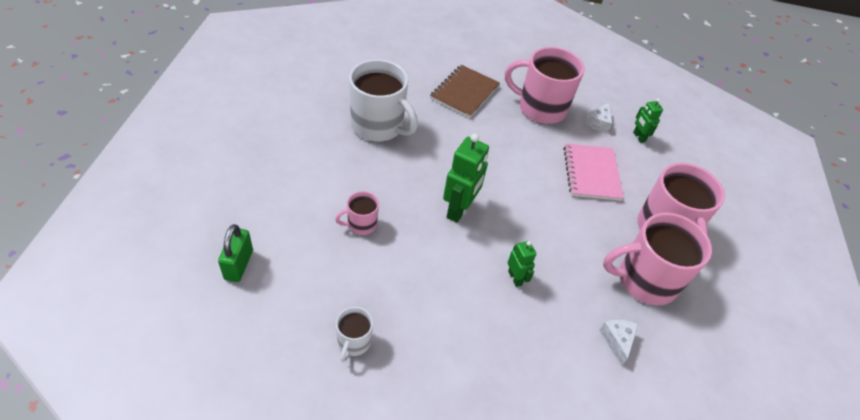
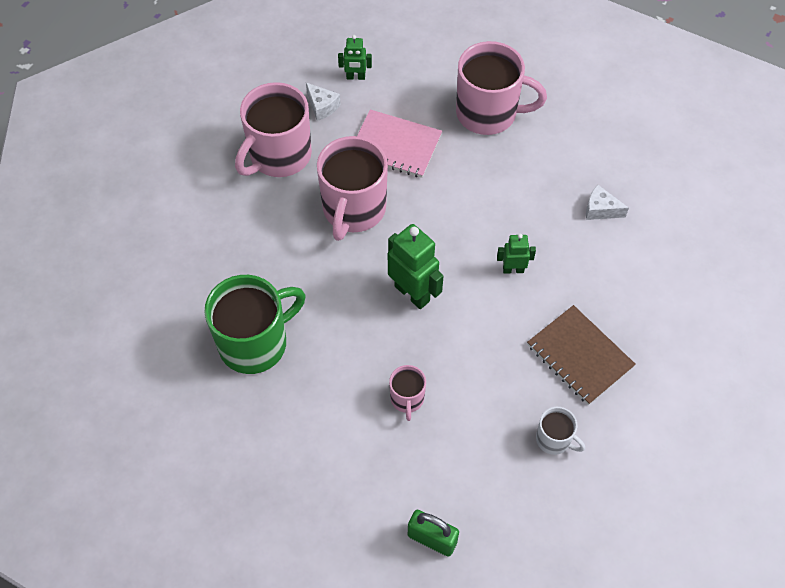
camera: 65 degrees left, 10 degrees up
(378, 126) = (255, 343): white mug -> green mug
(464, 92) = (225, 228): brown notebook -> brown notebook (579, 356)
(645, 280) = (542, 157): pink mug -> pink mug (353, 209)

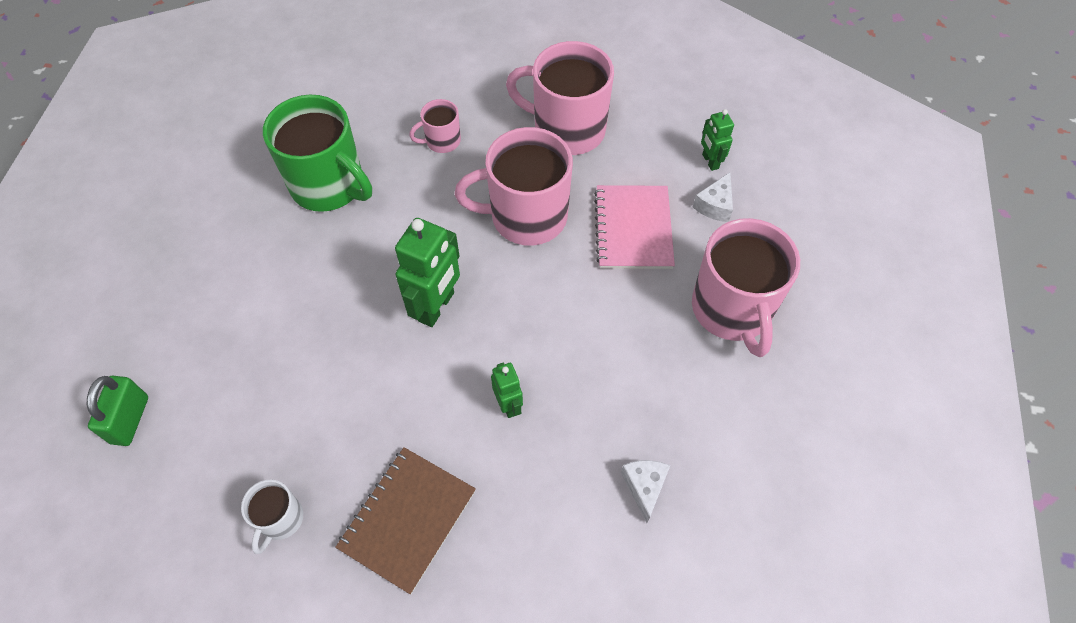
camera: 70 degrees right, 0 degrees up
(322, 106) = (651, 145): white cheese -> white cheese (715, 205)
(407, 399) = (298, 343): pink mug -> pink mug (442, 141)

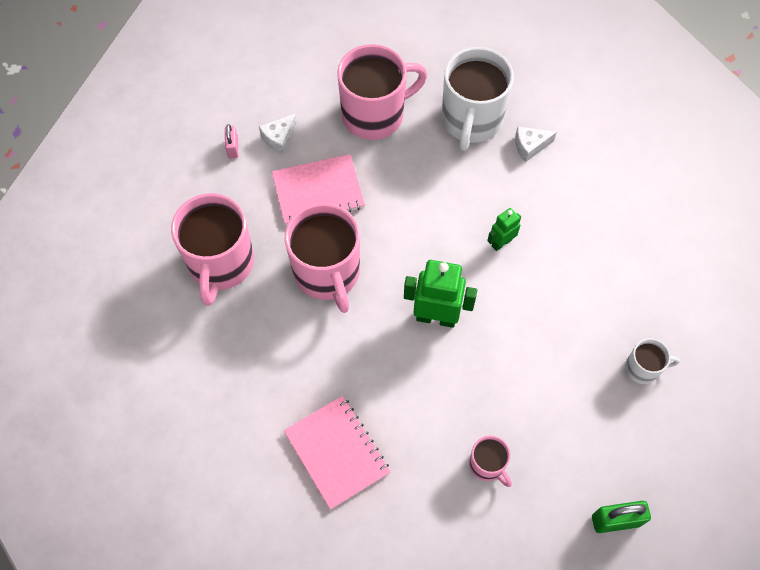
camera: 105 degrees left, 5 degrees up
(329, 185) = (337, 452): green mug -> pink notebook
(408, 519) = (608, 284): brown notebook -> none
(442, 141) = (259, 367): pink mug -> pink mug (487, 465)
(703, 423) = (471, 120): none -> white mug
(710, 161) = (233, 148): green robot -> pink padlock
(715, 205) = (279, 138): white cheese -> white cheese turned 120 degrees clockwise

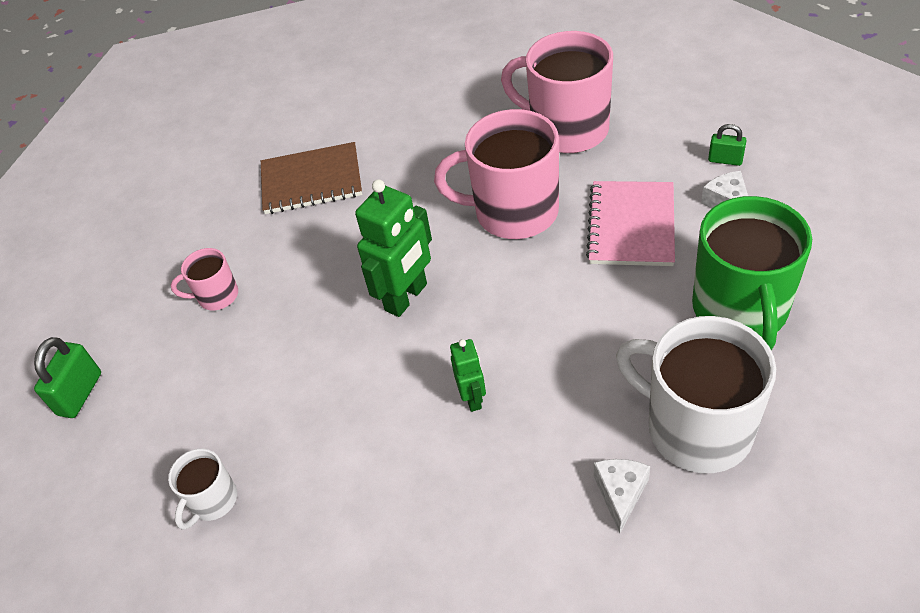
camera: 120 degrees right, 15 degrees down
(233, 148) = (725, 160): pink padlock -> green padlock
(337, 452) = (311, 181): pink notebook -> brown notebook
(374, 115) = (740, 310): pink mug -> green mug

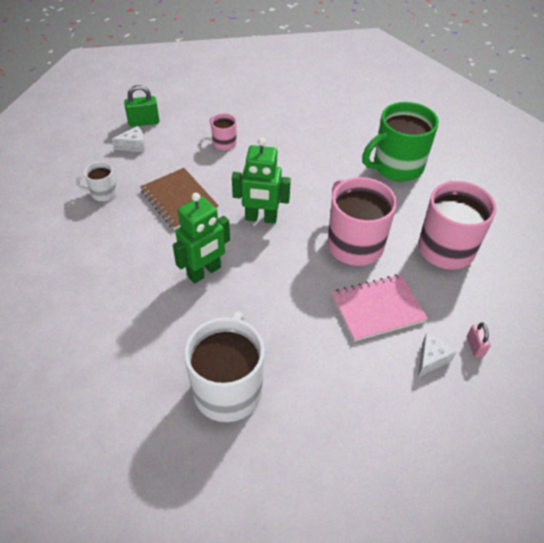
camera: 55 degrees right, 0 degrees up
(311, 181) = (324, 145): brown notebook -> brown notebook (179, 200)
(473, 398) = (204, 272): green robot -> green robot, size x1.80
(620, 493) = (167, 362): white cheese -> white cheese (133, 146)
(725, 160) = (474, 347): green padlock -> pink padlock
(740, 310) = (335, 390): green mug -> green mug (396, 167)

